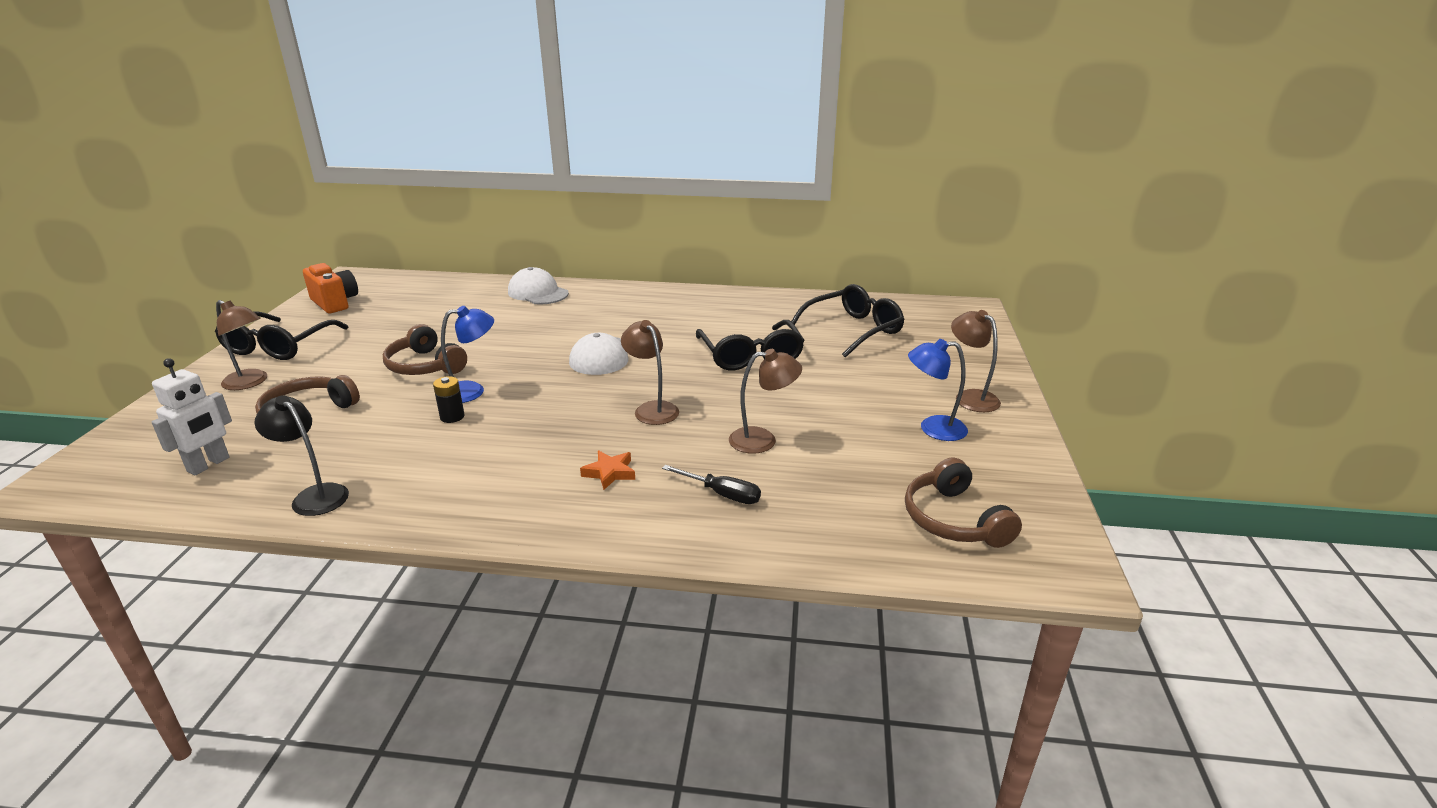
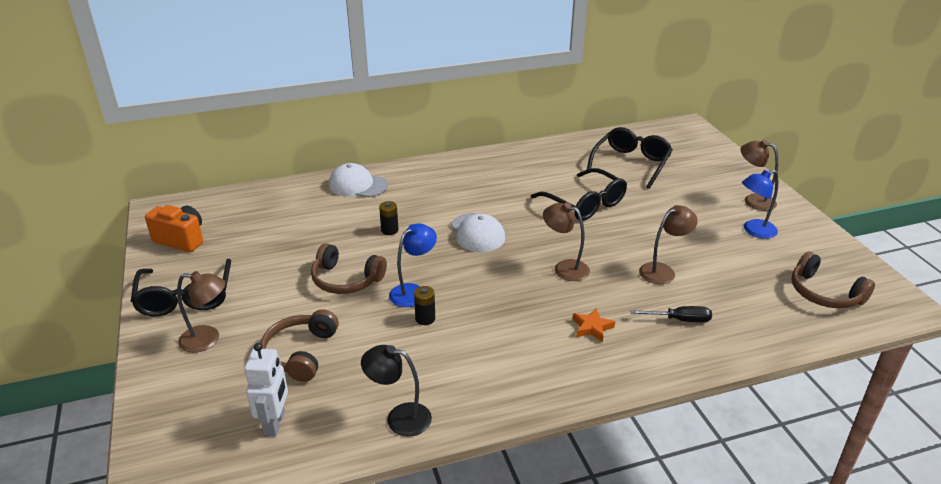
camera: 25 degrees left, 5 degrees up
(518, 335) = (389, 230): none -> black battery

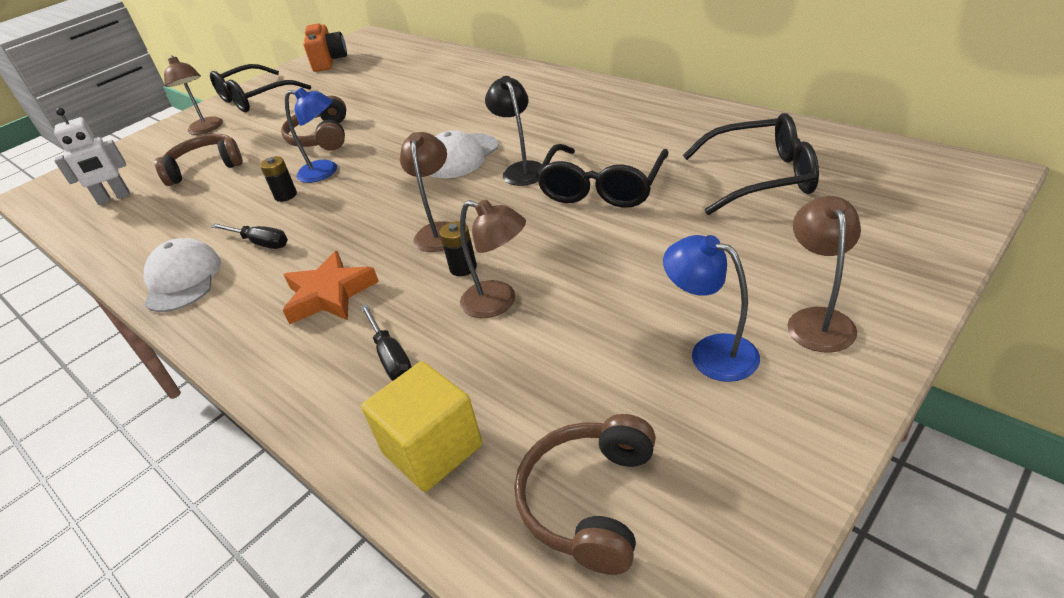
camera: 65 degrees right, 5 degrees up
(357, 185) = (483, 73): white cap -> white cap (182, 280)
(389, 230) = (420, 118): black battery -> black battery (463, 268)
(399, 418) = (134, 246): black lamp -> black lamp (521, 169)
(485, 345) = (260, 243): none -> black screwdriver
(592, 328) = (329, 295): orange star -> orange star, size x1.63
(765, 326) = (432, 449): none -> yellow cube

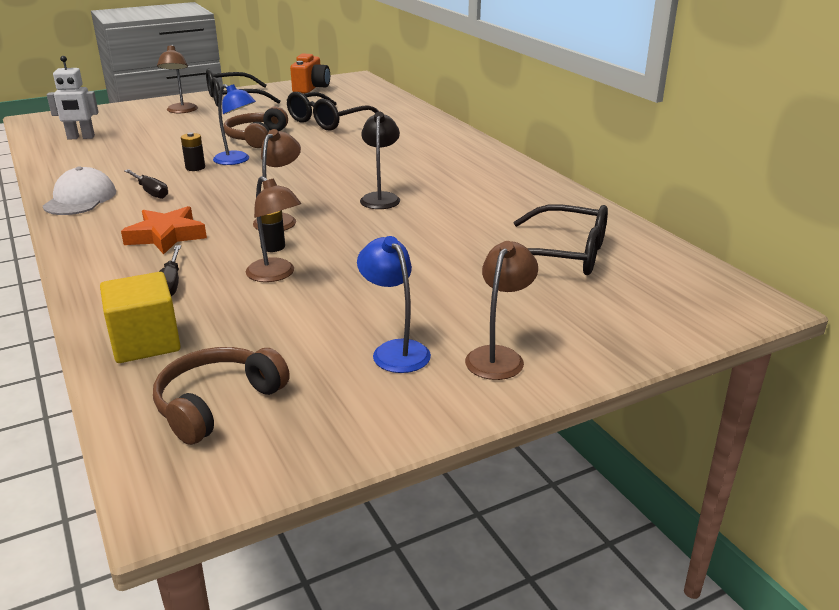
camera: 15 degrees right, 10 degrees down
(205, 167) = (157, 135): brown headphones -> none
(460, 156) = (344, 177): white cap -> none
(602, 188) = (429, 226): black glasses -> black glasses (328, 121)

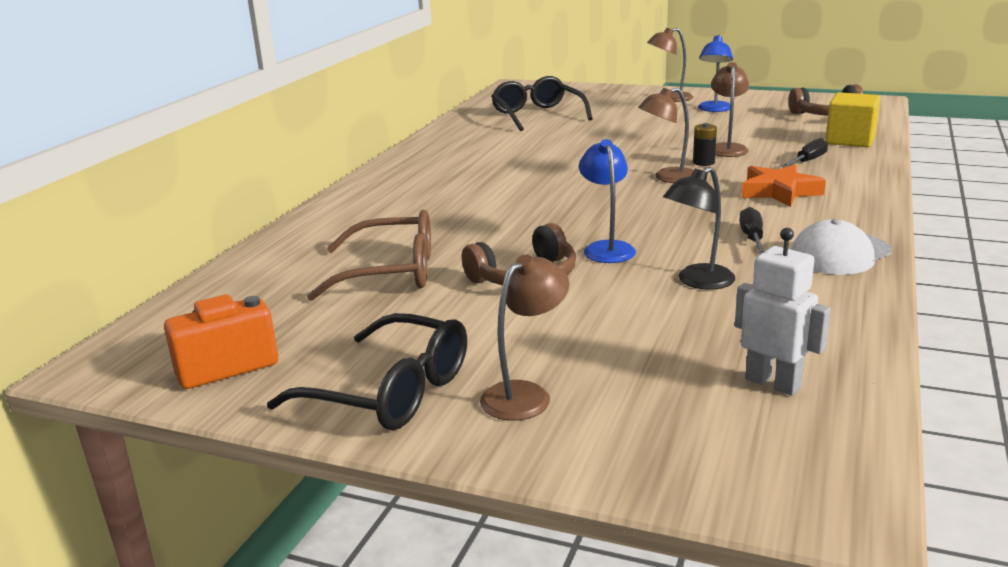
camera: 130 degrees left, 5 degrees down
(195, 168) = (666, 254): black battery -> none
(328, 121) = (391, 272): black glasses -> brown glasses
(381, 198) = (557, 170): black lamp -> black lamp (698, 282)

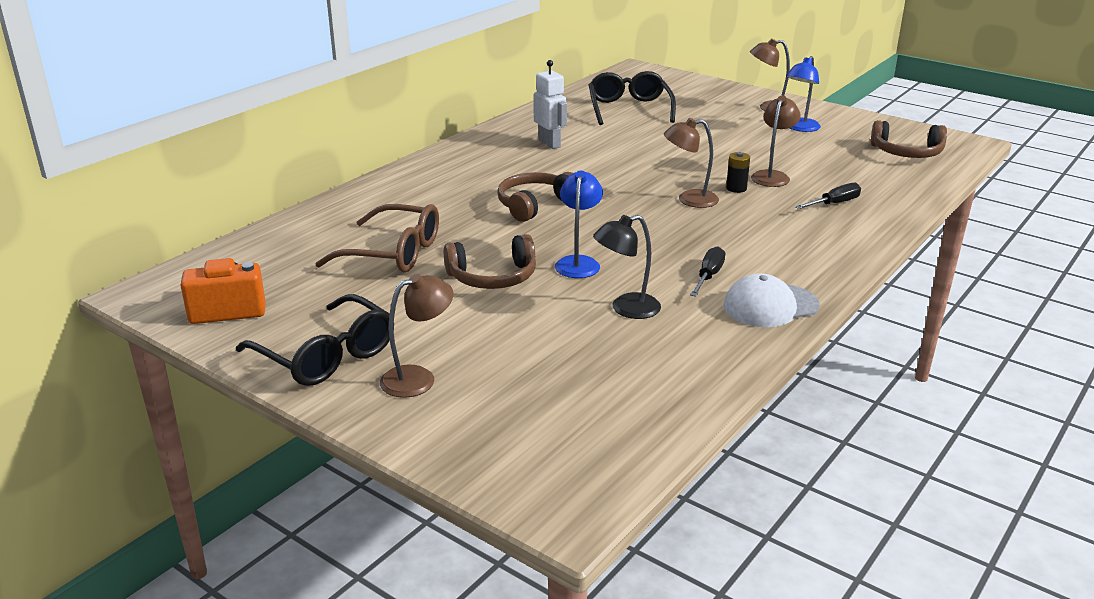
camera: 15 degrees right, 5 degrees up
(513, 205) = (535, 205): none -> brown headphones
(773, 383) = (607, 409): white robot -> white robot (550, 144)
(779, 192) = (776, 232): orange star -> none
(850, 140) = (898, 186): yellow cube -> none

